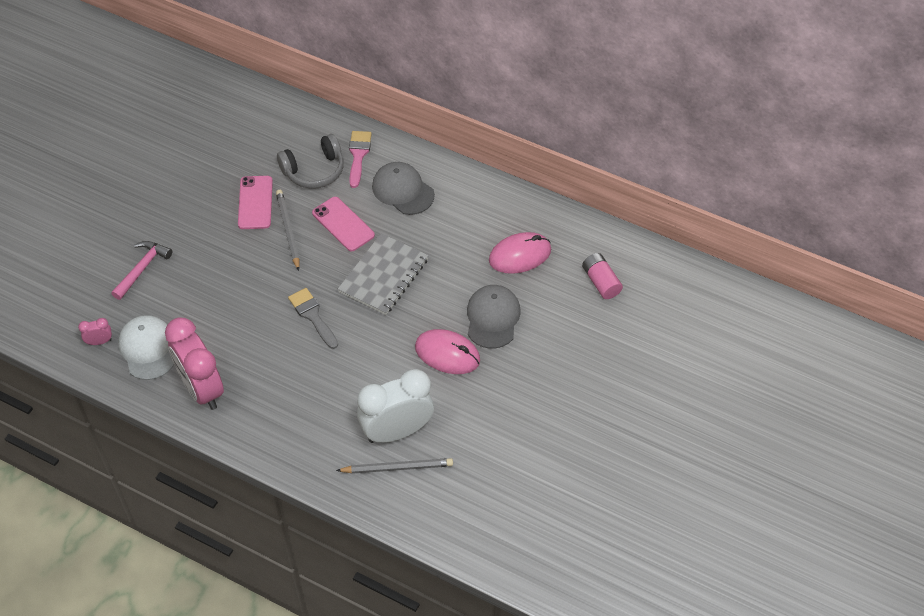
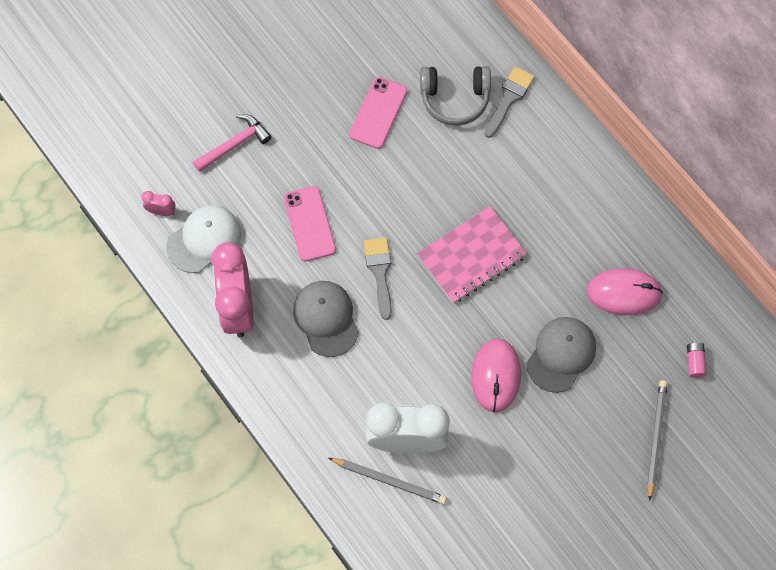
camera: 25 degrees right, 15 degrees up
(148, 349) = (204, 239): white cap -> white cap turned 45 degrees clockwise
(288, 230) = (397, 160): grey pencil -> grey pencil (655, 438)
(343, 224) = (456, 177): pink phone -> pink phone (309, 224)
(358, 155) = (509, 98): pink brush -> grey brush
(383, 275) = (471, 256): grey notebook -> pink notebook
(403, 190) = (536, 161): grey cap -> grey cap (326, 318)
(447, 354) = (495, 376): pink mouse -> pink mouse turned 45 degrees clockwise
(601, 282) = (695, 362): pink battery -> pink battery, size x0.65

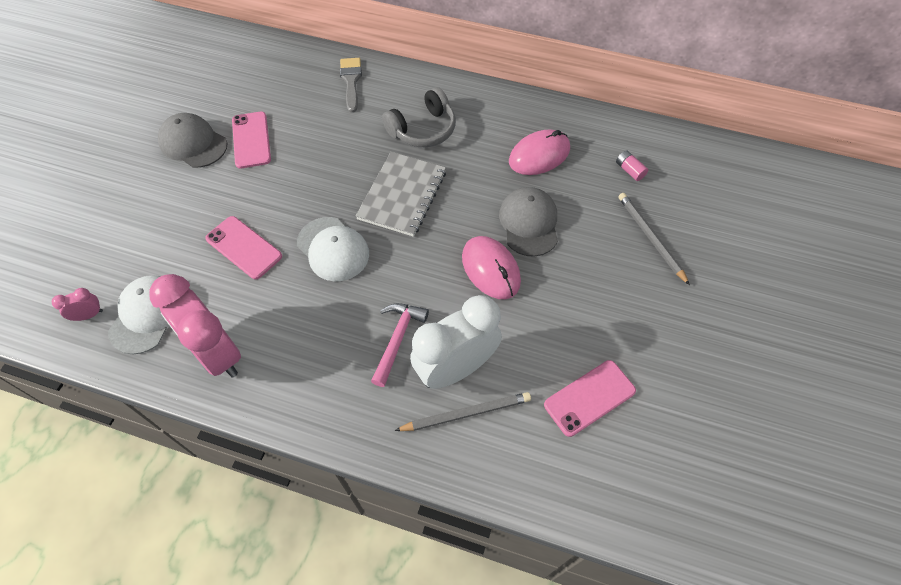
camera: 35 degrees left, 10 degrees down
(235, 144) = (133, 225): pink hammer -> pink hammer (397, 339)
(326, 318) = (309, 312): grey cap -> grey cap (193, 143)
(380, 272) = (333, 249): grey brush -> white cap
(455, 99) = (308, 101): grey headphones -> grey headphones (423, 129)
(471, 256) = (402, 195): pink notebook -> grey notebook
(491, 533) = (589, 398): none -> pink phone

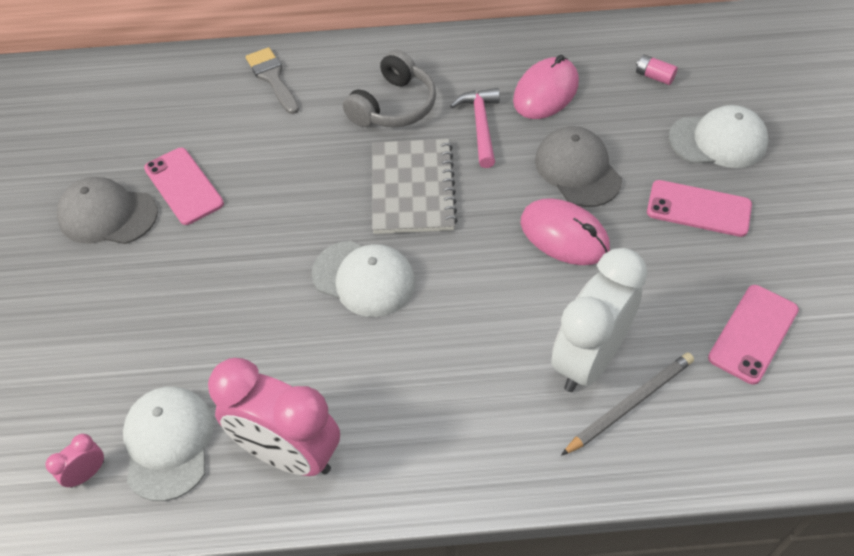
camera: 20 degrees left, 5 degrees down
(243, 247) = (249, 316): pink phone -> pink phone (698, 209)
(397, 339) = (502, 352): pink hammer -> pink hammer (480, 125)
(650, 238) = (718, 141): grey pencil -> white cap

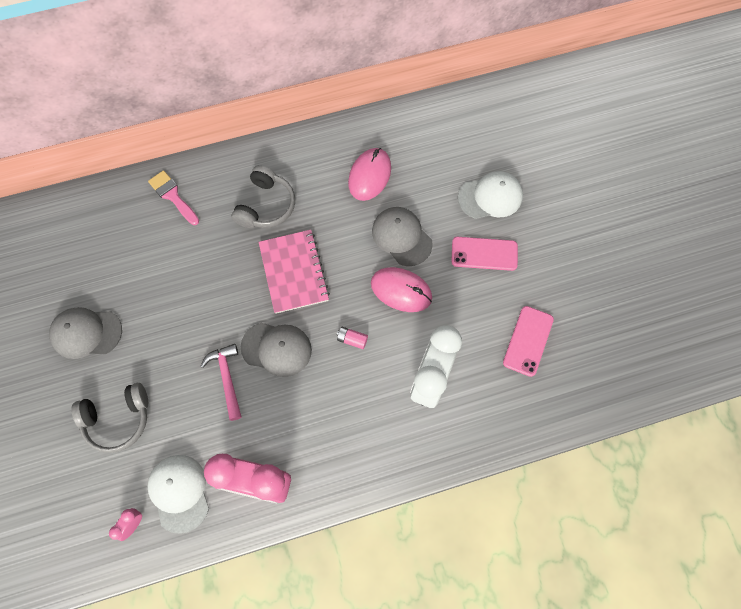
camera: 15 degrees left, 15 degrees up
(113, 328) = (118, 419): none -> grey headphones
(183, 186) = (133, 299): pink phone -> none
(272, 78) = (173, 196): grey brush -> pink brush
(364, 278) = (276, 349): white cap -> grey cap
(412, 188) = (293, 272): grey notebook -> pink notebook
(480, 125) = (330, 212): pink hammer -> pink hammer (227, 378)
(629, 404) = (460, 405): grey pencil -> none
(654, 76) = (441, 149): pink battery -> pink battery (352, 339)

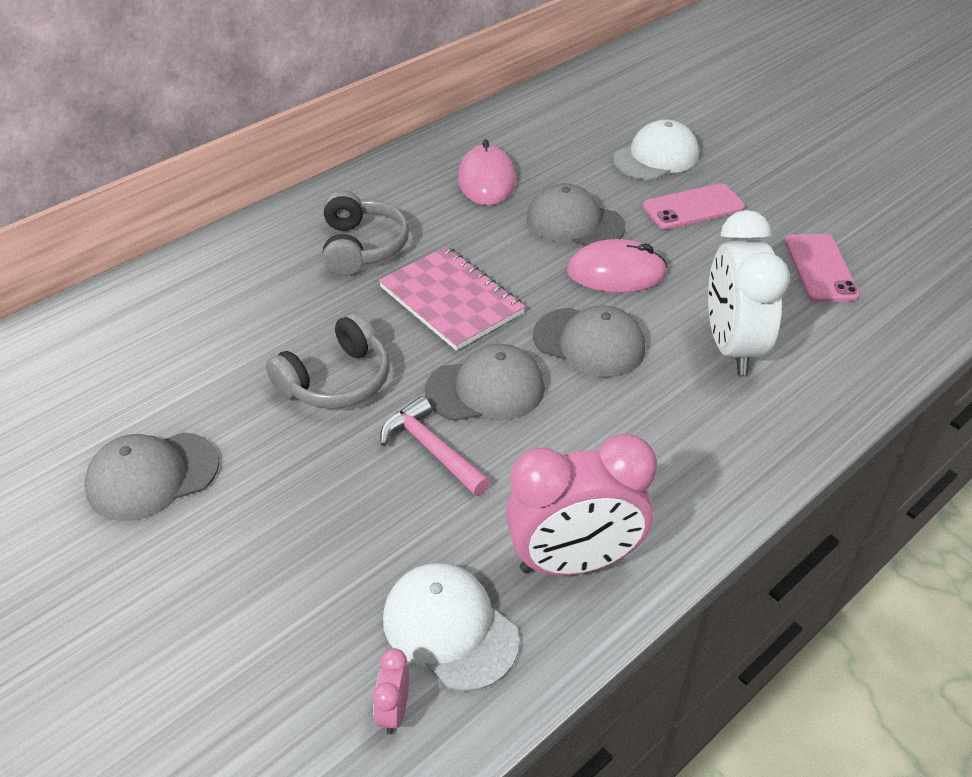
camera: 25 degrees left, 25 degrees down
(118, 419) = (275, 569): grey headphones -> grey headphones (337, 381)
(173, 196) = (211, 277): pink brush -> none
(352, 339) = (589, 342): pink battery -> grey cap

